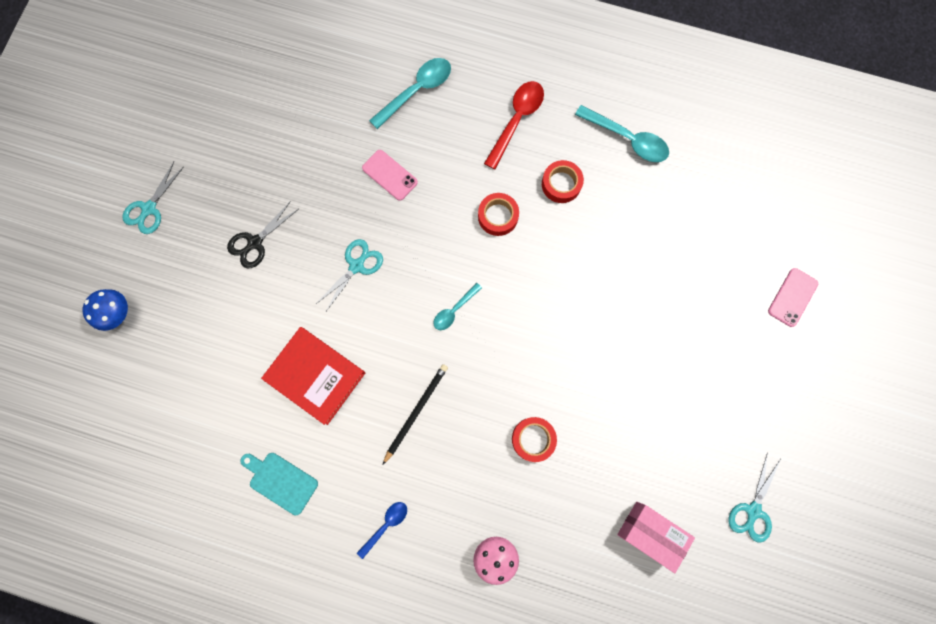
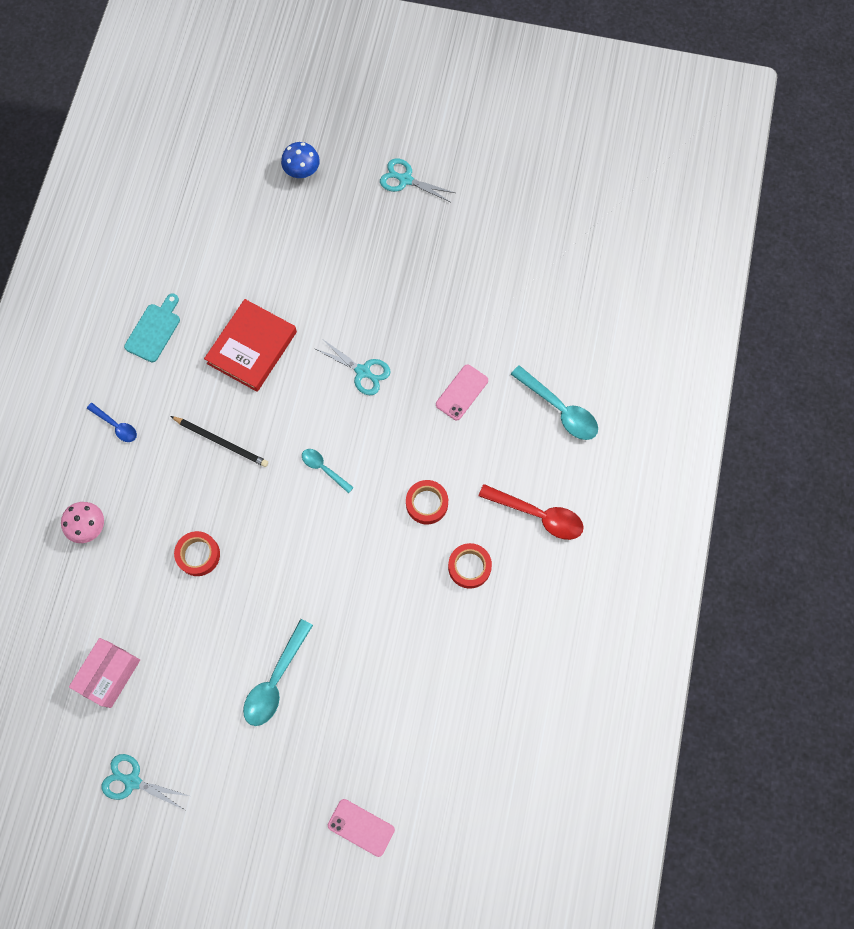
camera: 85 degrees right, 5 degrees down
(255, 242) = (379, 276): black scissors -> none
(627, 139) = (530, 636): turquoise spoon -> turquoise spoon (276, 680)

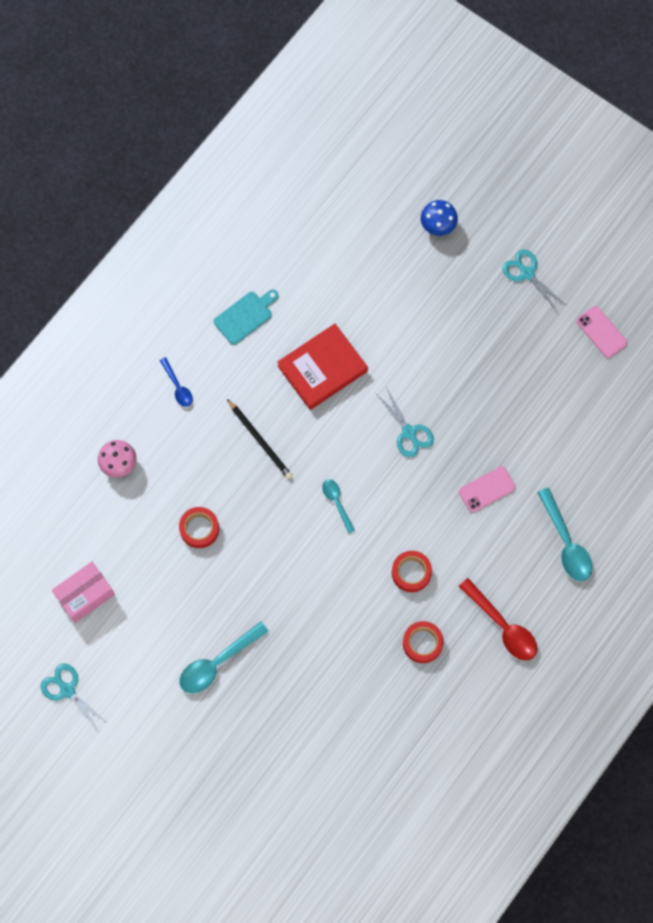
camera: 25 degrees right, 0 degrees up
(361, 827) = (234, 813): pink phone -> pink phone (601, 332)

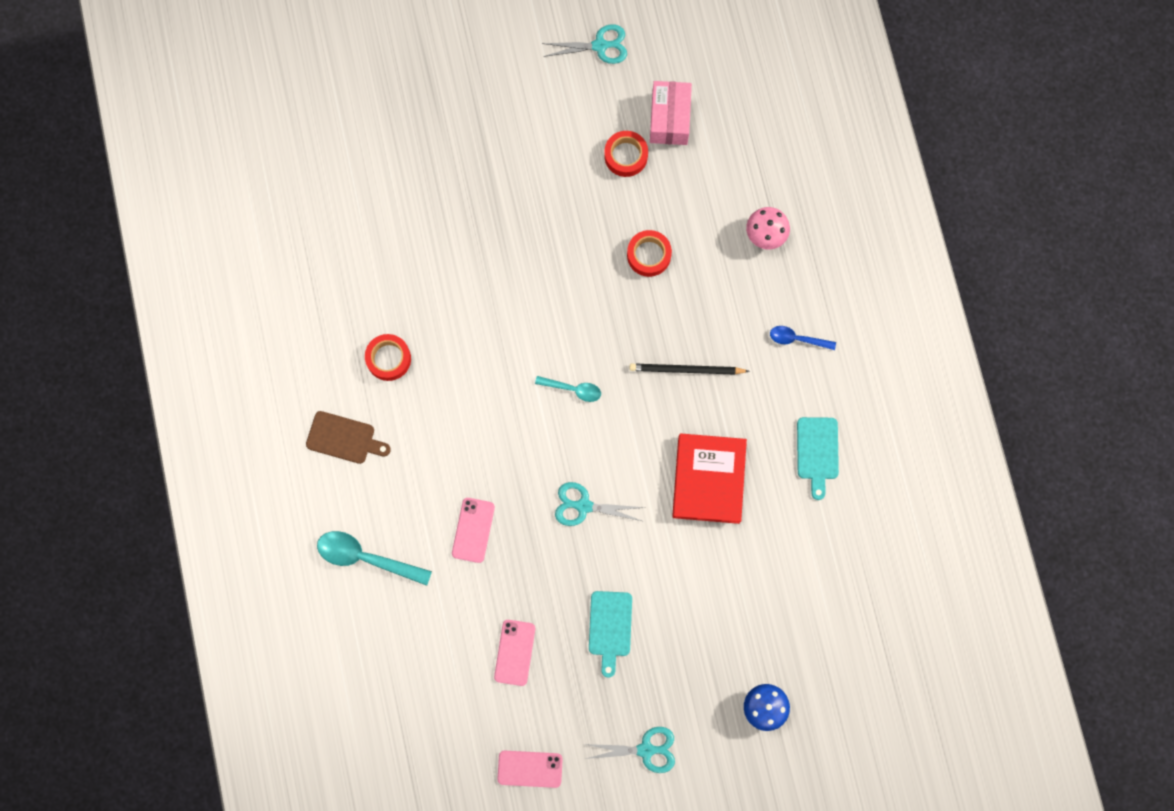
camera: 130 degrees right, 5 degrees up
(218, 662) = (519, 180): turquoise spoon -> none
(411, 572) = (456, 401): red tape -> red tape (626, 156)
(472, 354) = (610, 627): none -> turquoise cutting board
(502, 626) = (344, 438): red spoon -> brown cutting board
(540, 399) = (514, 652): none -> pink phone

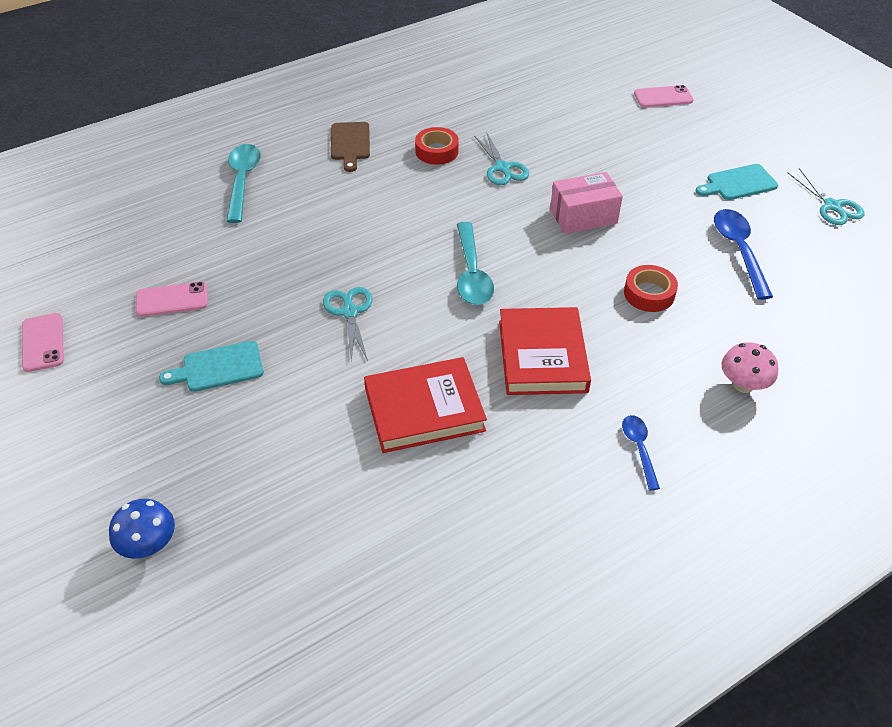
camera: 70 degrees right, 30 degrees down
(473, 530) = (293, 240): pink phone -> pink phone (663, 97)
(573, 389) = (471, 273): turquoise spoon -> turquoise spoon, size x1.72
(626, 156) = (739, 251): red tape -> blue spoon
(645, 750) = (76, 437): turquoise scissors -> turquoise scissors (502, 168)
(669, 119) = (804, 272): pink box -> pink box (583, 216)
(686, 370) = (542, 356): black pencil -> red book
(817, 452) = (508, 510): turquoise cutting board -> turquoise cutting board (738, 183)

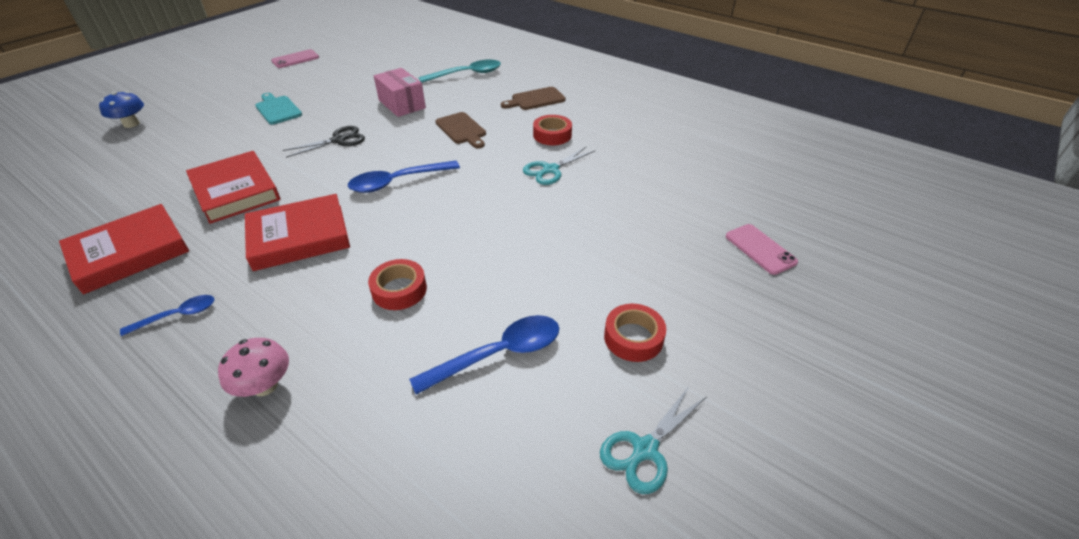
camera: 70 degrees right, 5 degrees down
(172, 300) = (338, 82): pink phone -> none
(349, 312) = (338, 140): turquoise scissors -> black scissors
(386, 210) = (462, 130): none -> brown cutting board
(471, 273) = (398, 182): turquoise spoon -> blue spoon
(515, 502) = (129, 253): none -> red book
(583, 216) = (504, 227): pink box -> pink box (402, 104)
(738, 183) = (633, 338): turquoise cutting board -> red tape

